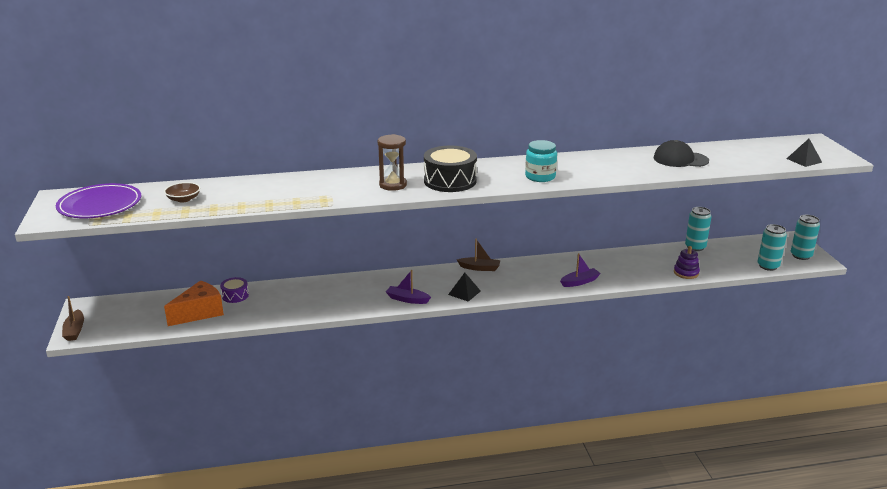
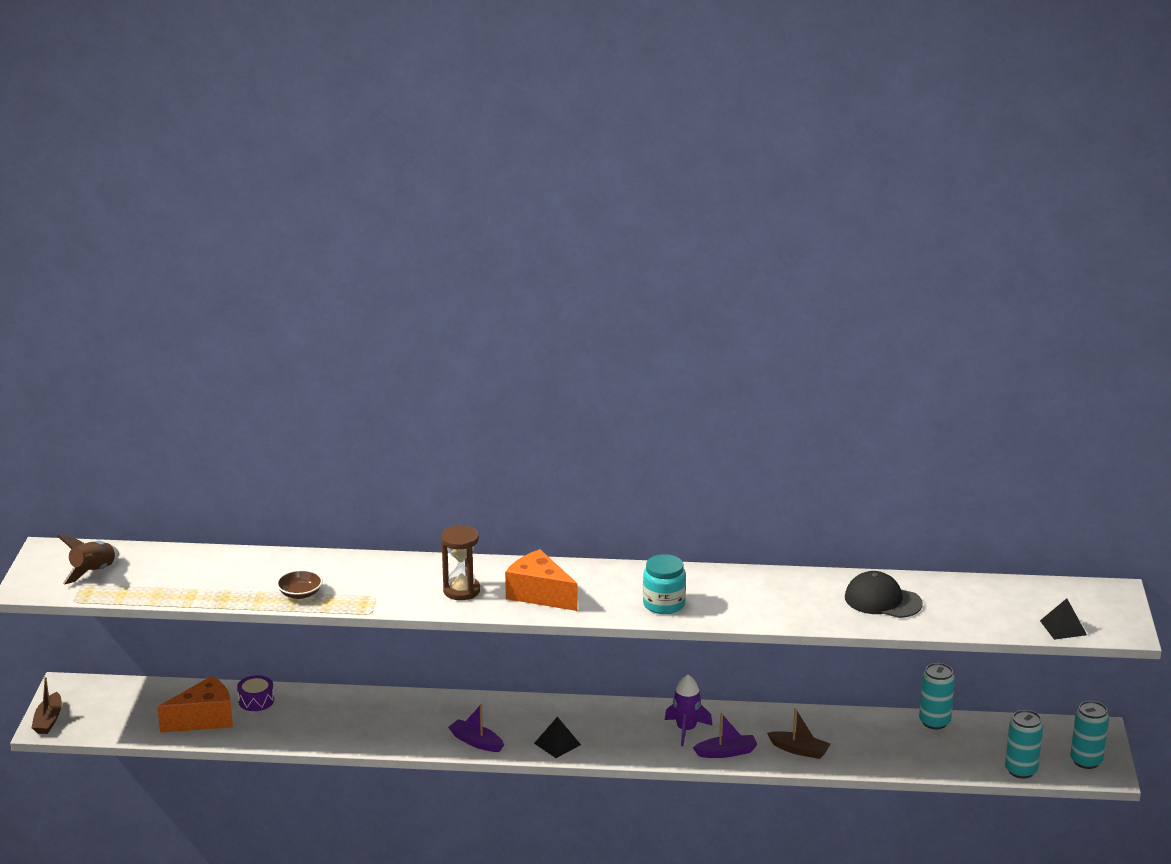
camera: 15 degrees right, 0 degrees up
(100, 205) = (93, 572): purple plate -> brown rocket
(183, 199) = (194, 577): brown bowl -> brown bowl (300, 594)
(450, 181) = (539, 594): black drum -> orange cheese
(480, 268) = (598, 708): brown boat -> brown boat (799, 750)
(545, 272) = (686, 730): none -> purple rocket
(686, 273) = (889, 762): purple stacking toy -> none

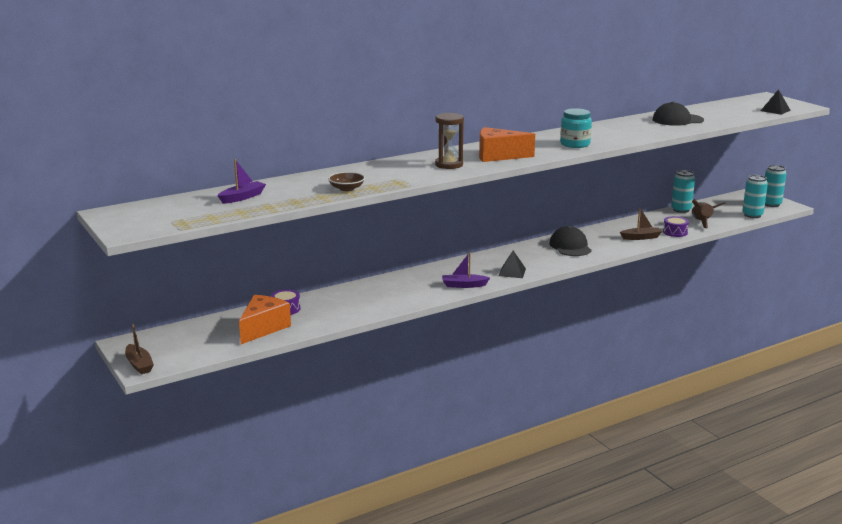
camera: 35 degrees left, 5 degrees down
(93, 572) = (168, 214): brown rocket -> brown rocket (702, 222)
(686, 730) = (570, 246): purple rocket -> black cap
(726, 752) = (607, 249): purple boat -> purple boat (242, 197)
(859, 759) = (675, 232): none -> purple drum

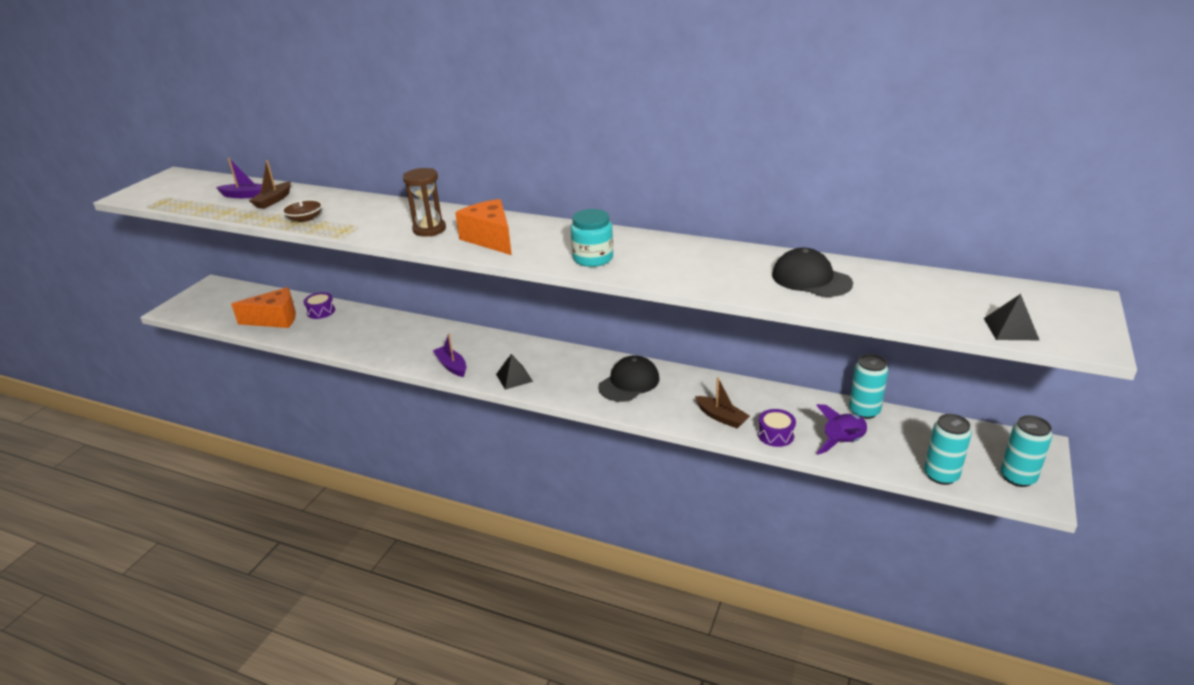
camera: 55 degrees right, 10 degrees up
(139, 364) = (178, 305): brown boat -> brown boat (273, 200)
(702, 222) = (843, 443): brown rocket -> purple rocket

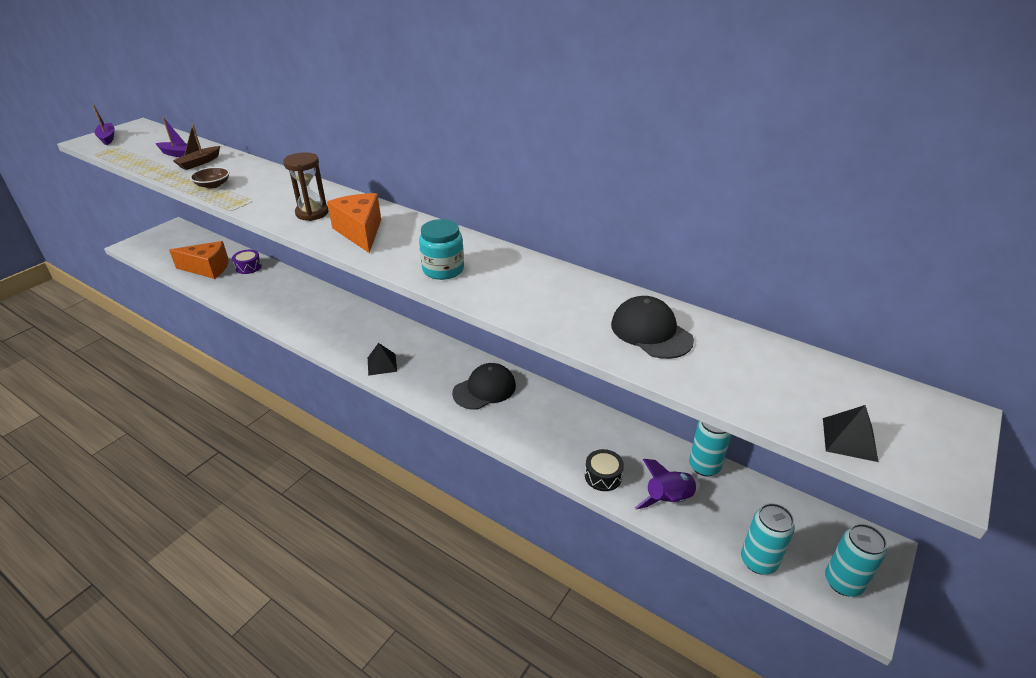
camera: 10 degrees right, 5 degrees up
(451, 366) = (332, 342): purple boat -> purple boat (107, 138)
(721, 417) = (557, 445): brown boat -> none
(775, 435) = (603, 476): purple drum -> black drum

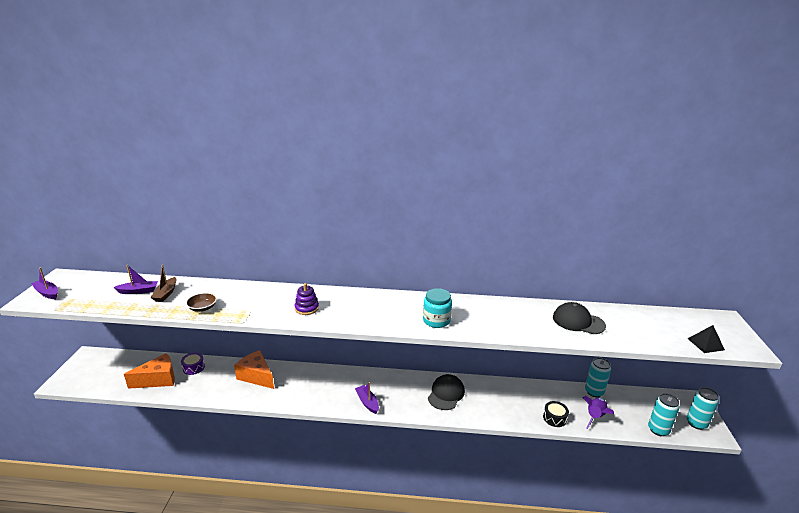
camera: 30 degrees left, 10 degrees down
(312, 213) = (306, 308): brown hourglass -> purple stacking toy
(360, 232) = (356, 312): orange cheese -> orange cheese (256, 376)
(382, 364) = (367, 402): black pyramid -> purple boat

